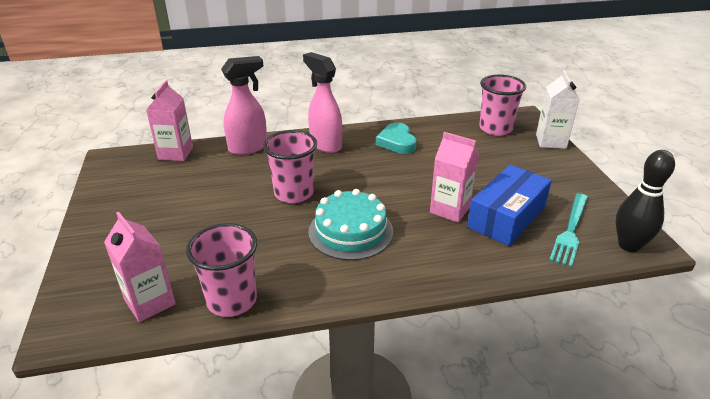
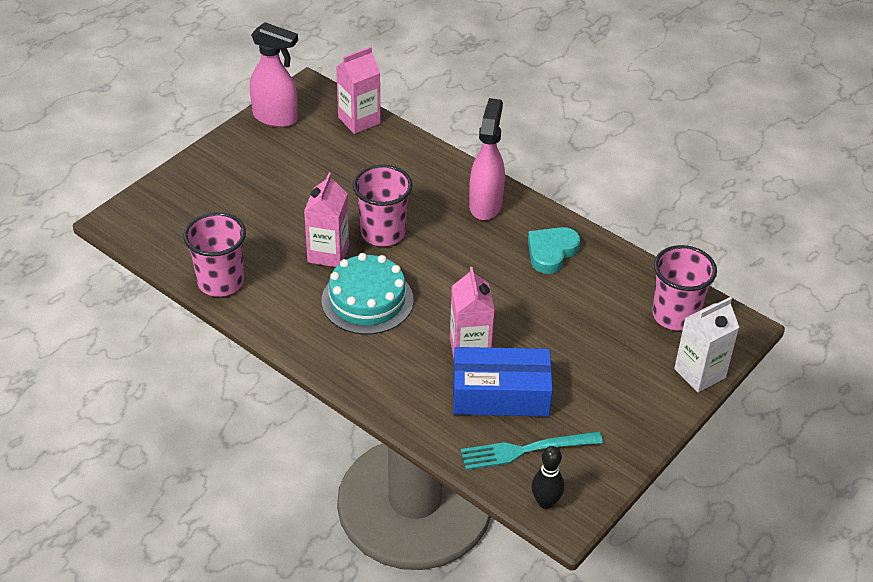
camera: 50 degrees right, 10 degrees up
(150, 302) = (178, 241): pink carton -> pink carton (328, 253)
(248, 147) = (420, 158): pink spray bottle -> pink spray bottle (276, 118)
(629, 245) = (545, 502): black bowling pin -> black bowling pin, size x0.66

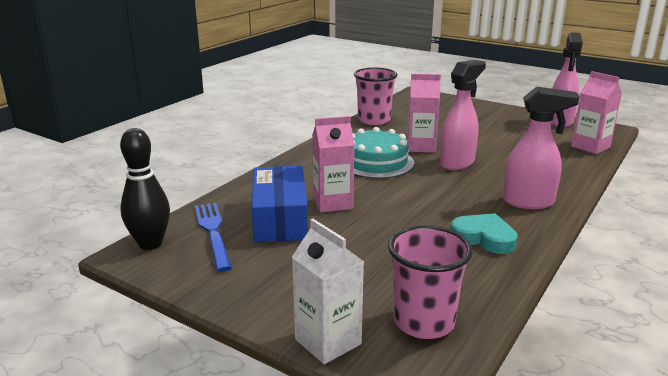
camera: 85 degrees right, 20 degrees down
(383, 233) = (457, 163): pink cup -> pink spray bottle
(525, 450) = (213, 232): turquoise fork -> blue fork
(545, 502) = (150, 244): black bowling pin -> black bowling pin, size x1.51

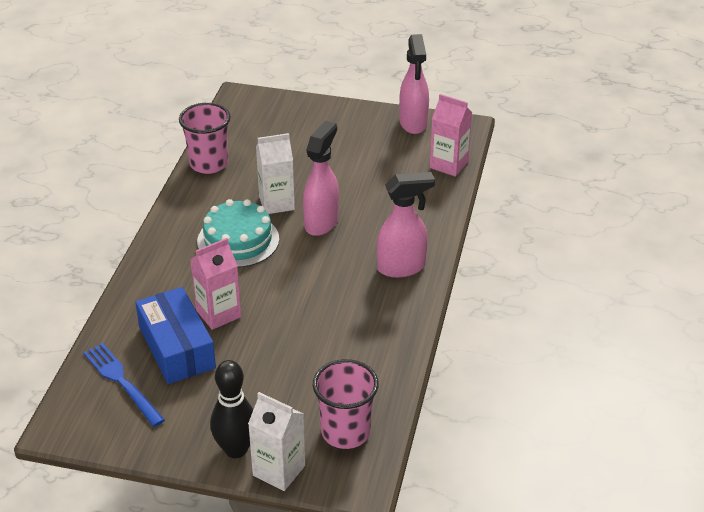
camera: 20 degrees left, 15 degrees up
(150, 244) = (70, 411): black bowling pin -> black bowling pin (236, 449)
(421, 147) = (276, 203): pink carton -> white carton
(484, 238) = (371, 326): turquoise heart -> none

